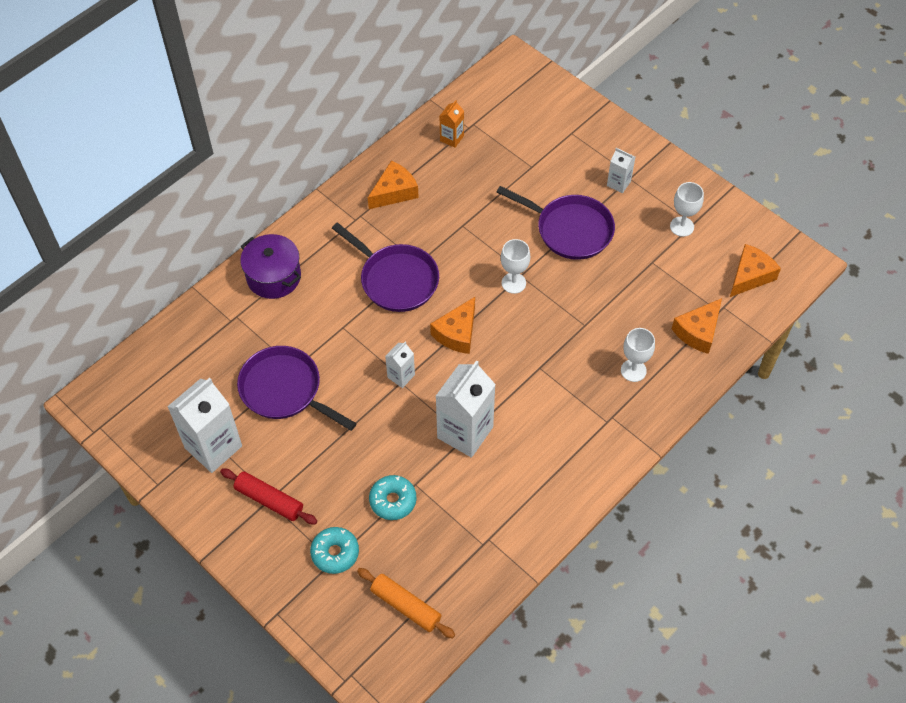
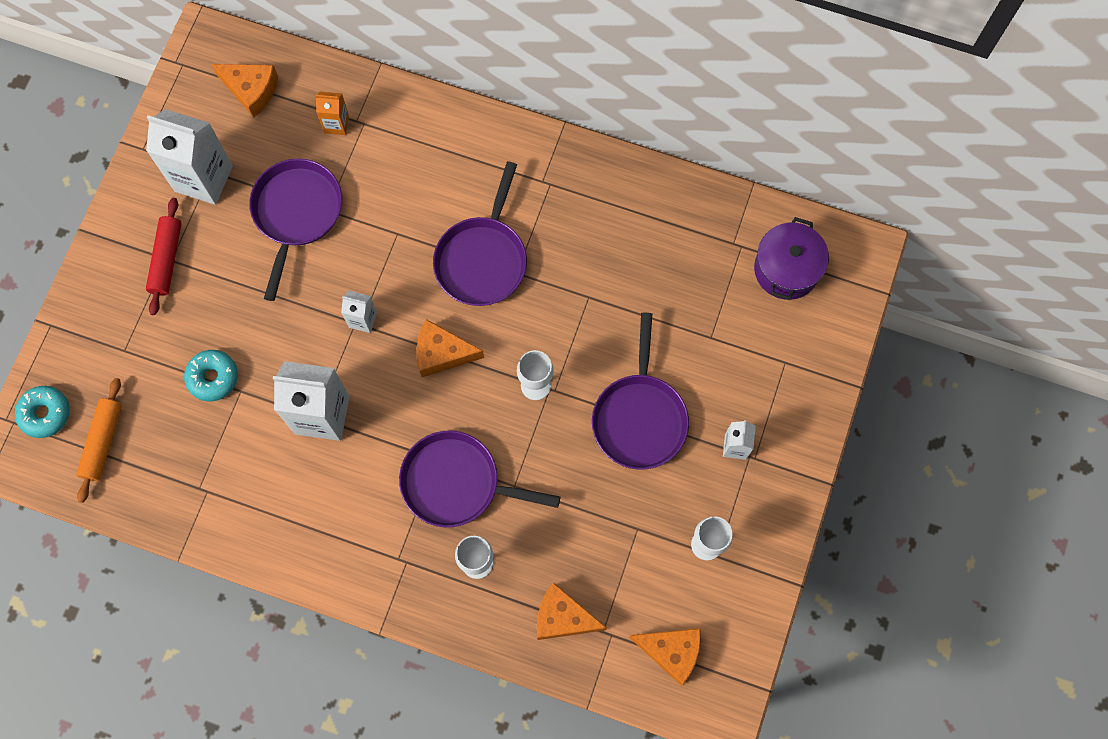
camera: 65 degrees right, 15 degrees up
(273, 277) = (429, 135): purple pot -> purple pot (786, 269)
(335, 553) = (133, 348): turquoise donut -> turquoise donut (45, 413)
(394, 192) = (600, 204): orange cheese -> orange cheese (251, 90)
(452, 138) = (707, 232): orange carton -> orange carton (336, 124)
(564, 361) = (456, 482): none -> purple pan

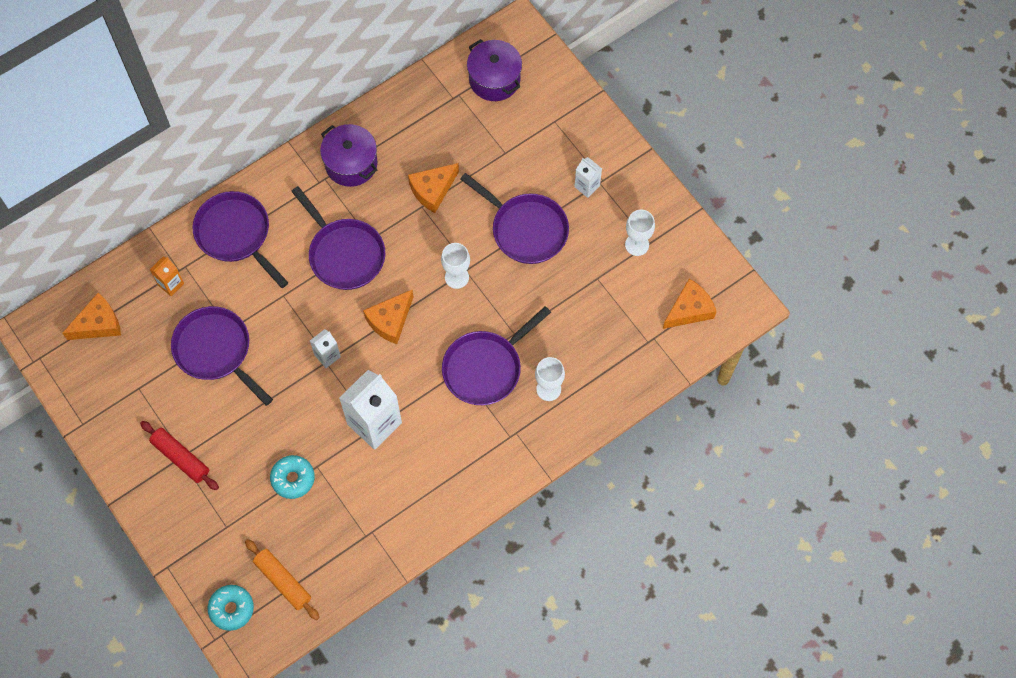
camera: 55 degrees left, 5 degrees down
(203, 178) = (139, 396): white carton -> none
(430, 145) = (236, 234): none -> purple pan
(563, 617) = (622, 360): orange cheese -> orange cheese (432, 190)
(585, 197) = (351, 164): none -> purple pot

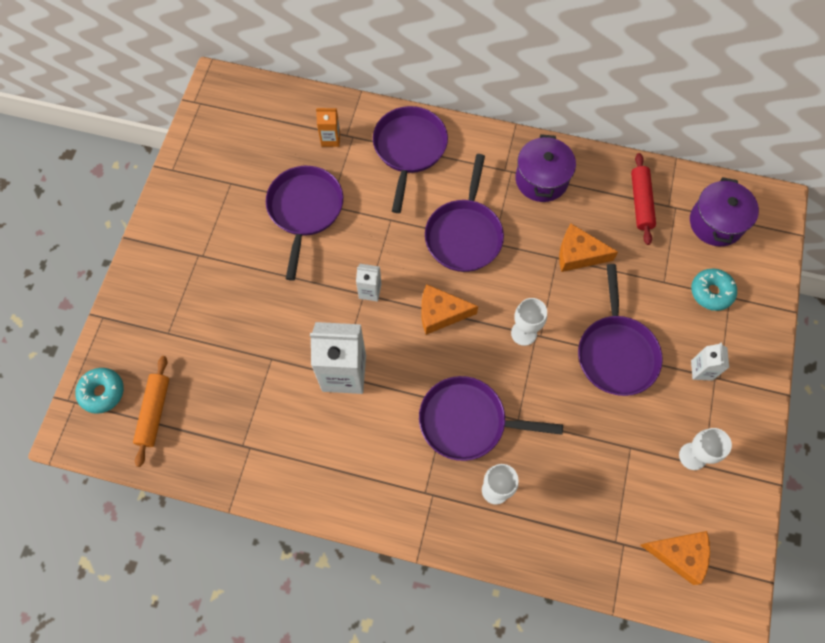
camera: 50 degrees right, 0 degrees up
(98, 324) = (258, 118): orange cheese -> none
(181, 458) = (199, 255): red rolling pin -> red rolling pin (641, 202)
(293, 479) = (246, 349): turquoise donut -> turquoise donut (711, 292)

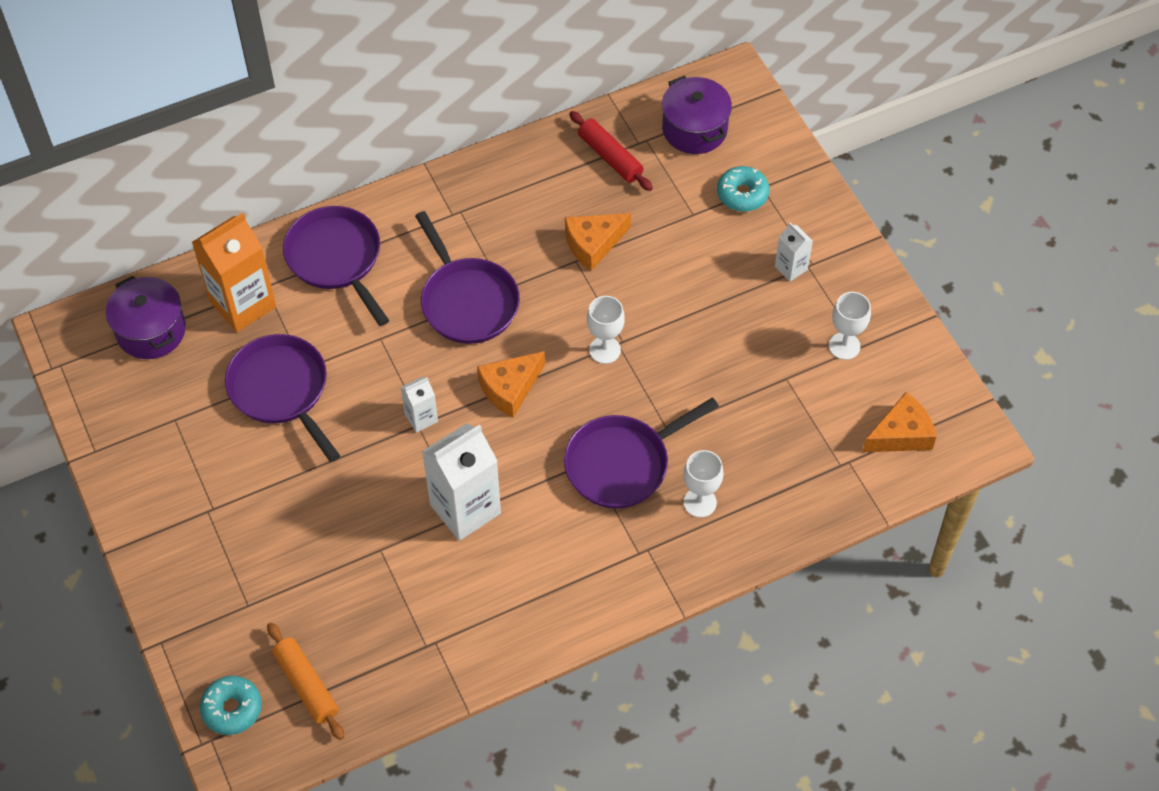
camera: 40 degrees left, 10 degrees down
(330, 139) = (243, 304): orange carton -> orange carton, size x2.02
(541, 179) = (497, 199): purple pot -> purple pot (151, 331)
(616, 352) = (703, 307): purple pan -> none

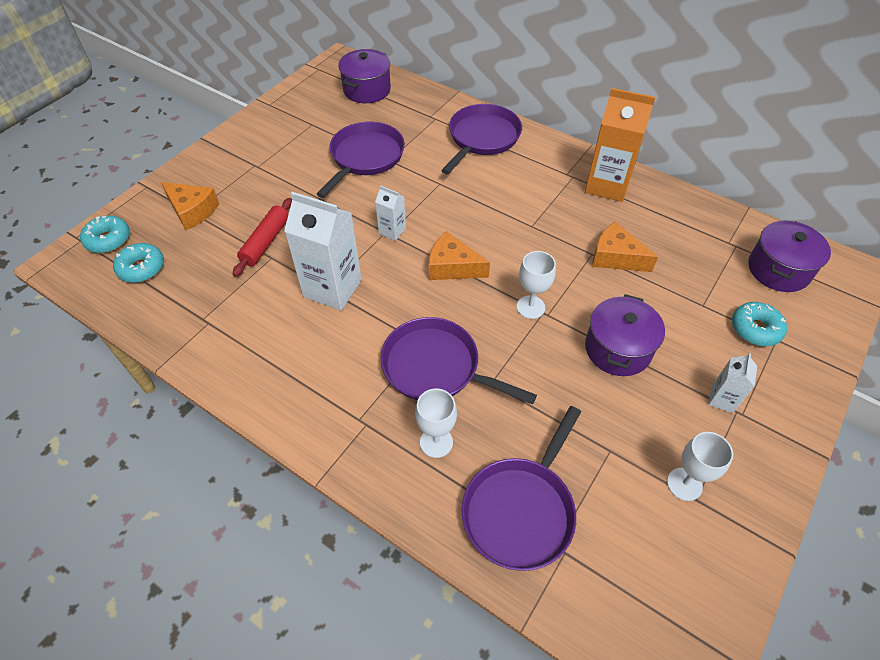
camera: 60 degrees right, 5 degrees down
(243, 304) = (415, 115): orange carton -> orange carton (607, 185)
(306, 685) = (141, 268): orange rolling pin -> turquoise donut
(467, 301) = (505, 212): purple pan -> purple pan (521, 510)
(610, 157) = (699, 232): red rolling pin -> red rolling pin (266, 242)
(695, 310) = (618, 349): none -> purple pot
(901, 434) = (632, 590): orange cheese -> orange cheese (192, 211)

